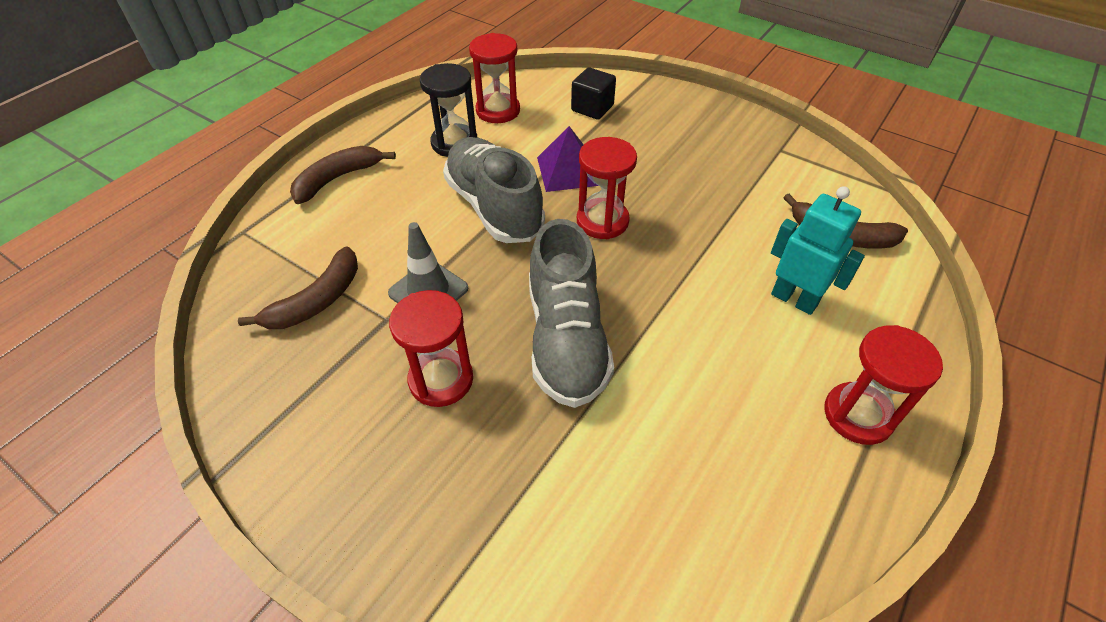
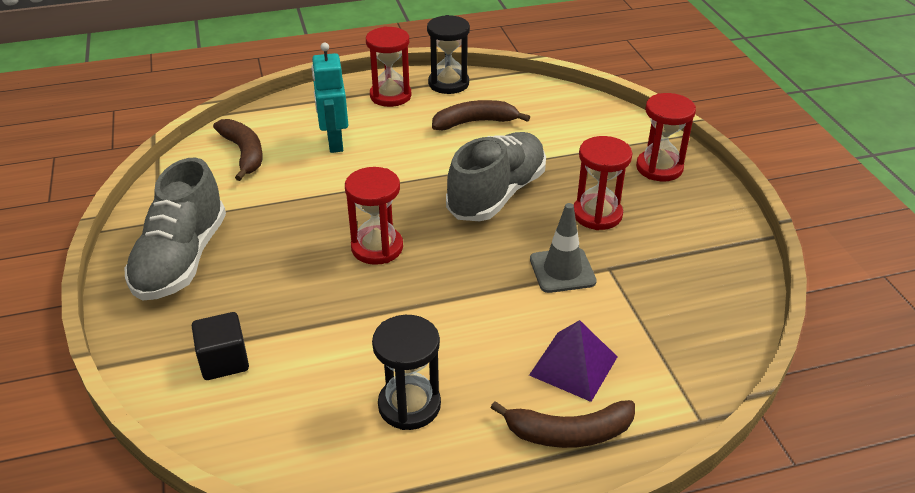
camera: 140 degrees left, 10 degrees down
(317, 300) = (656, 310): brown banana -> brown banana (474, 122)
(494, 207) = (446, 308): grey shoe -> grey shoe (181, 259)
(498, 111) = (317, 423): red hourglass -> red hourglass (659, 168)
(568, 171) = (344, 305): purple pyramid -> purple pyramid (573, 366)
(836, 501) = (448, 83): none -> black hourglass

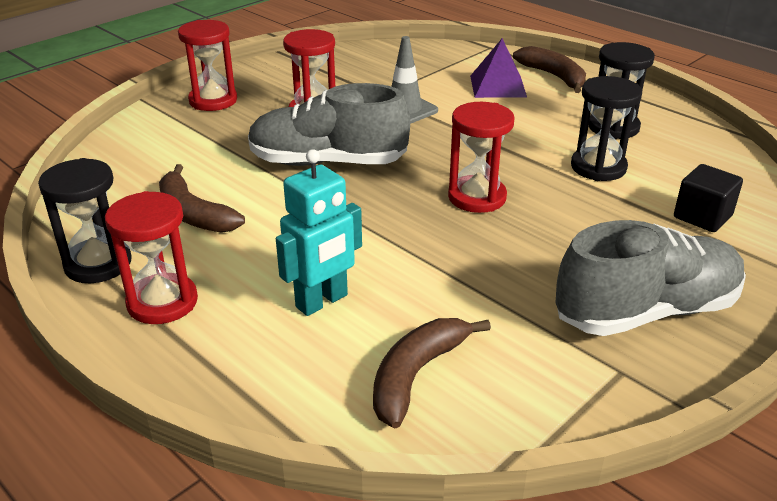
camera: 120 degrees left, 5 degrees down
(351, 344) = (598, 167): none -> black hourglass

